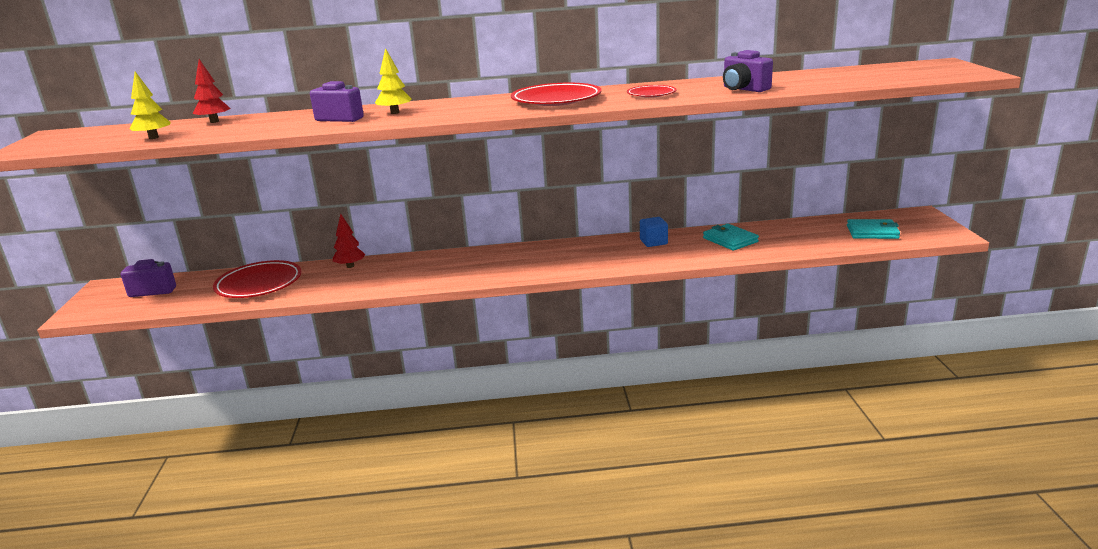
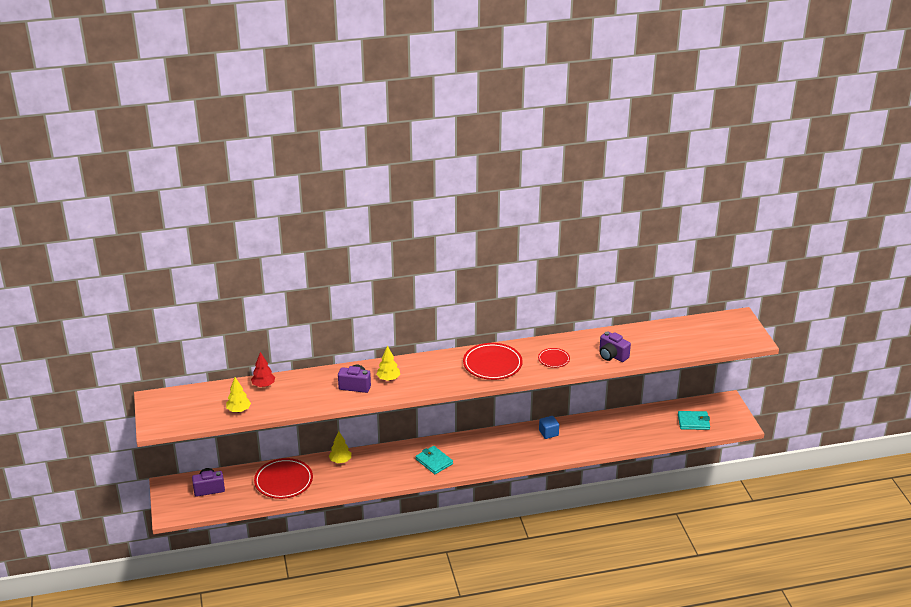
camera: 10 degrees left, 10 degrees up
(350, 266) = (340, 461): red tree -> yellow tree
(730, 240) = (600, 431): turquoise wallet -> turquoise wallet (434, 461)

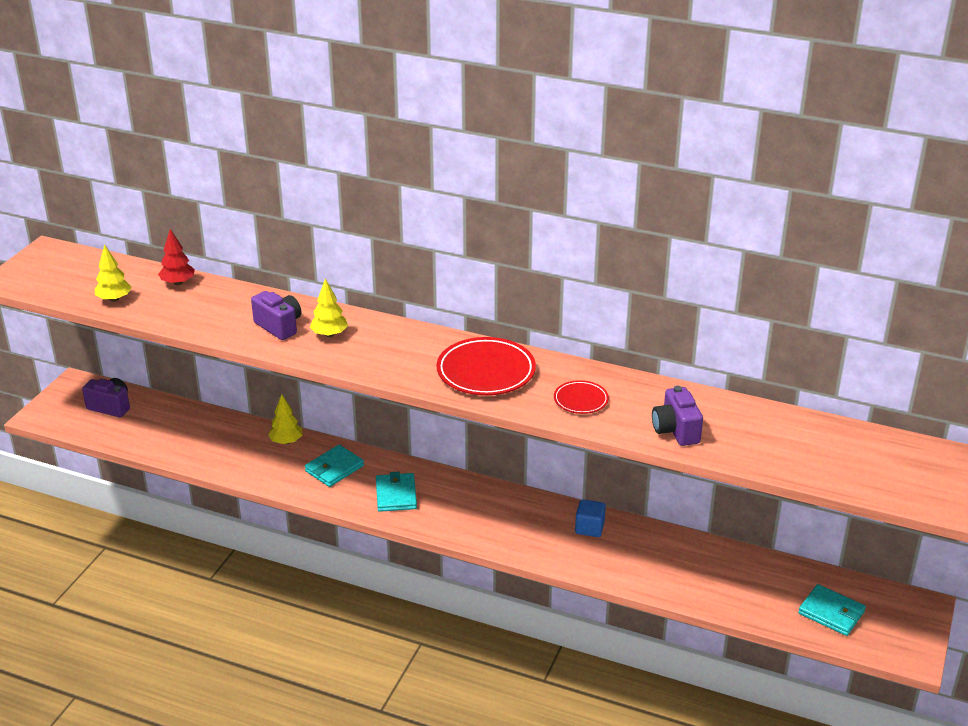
camera: 35 degrees right, 0 degrees up
(283, 481) = (196, 436): red plate -> none
(384, 463) = (334, 468): none -> turquoise wallet

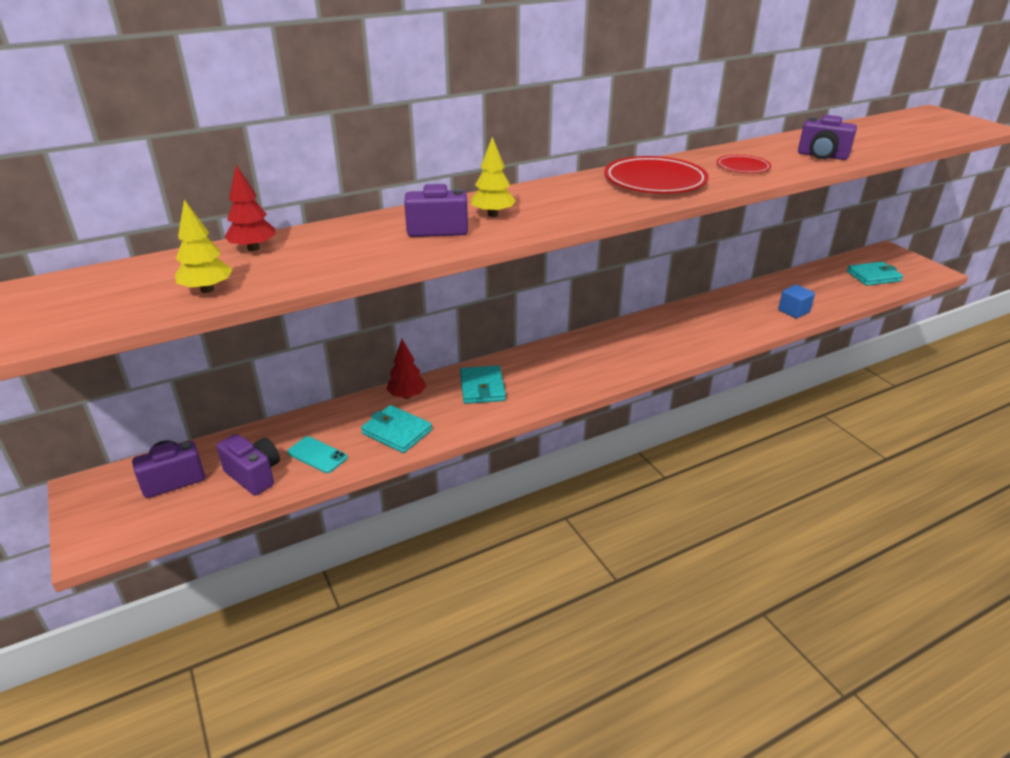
camera: 50 degrees left, 0 degrees up
(143, 432) = (254, 475): none -> purple camera
(185, 443) = (317, 455): none -> turquoise phone
(286, 441) = (407, 396): yellow tree -> red tree
(396, 495) = (560, 373): turquoise wallet -> turquoise wallet (397, 432)
(589, 528) = (701, 314): blue cube -> blue cube (793, 311)

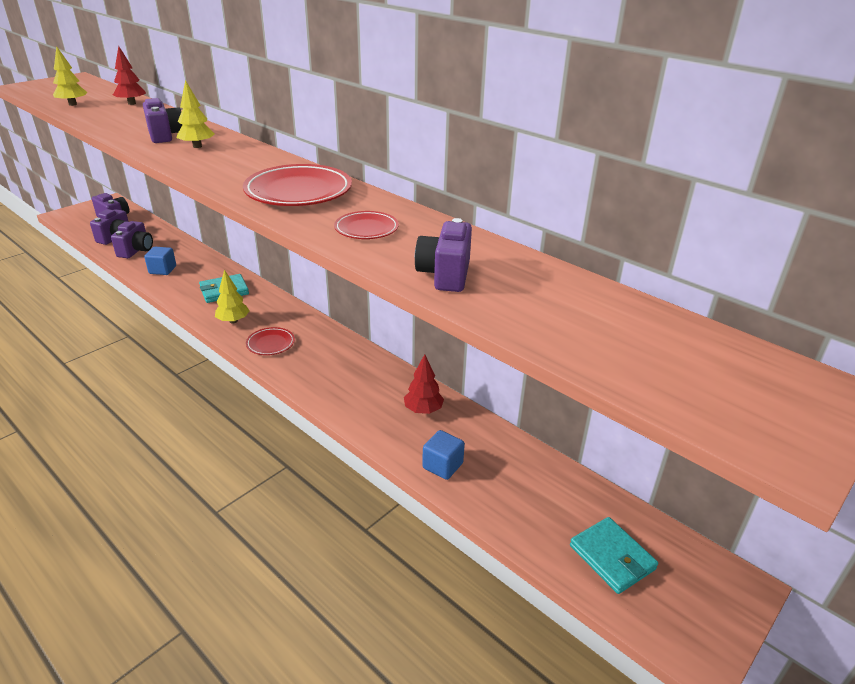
camera: 70 degrees right, 0 degrees up
(317, 455) = (136, 250): turquoise phone -> purple camera
(397, 432) = (162, 270): turquoise wallet -> blue cube
(407, 396) = (208, 265): red tree -> red tree (423, 410)
(554, 385) = (233, 321): none -> yellow tree
(608, 366) = (270, 344): none -> red plate

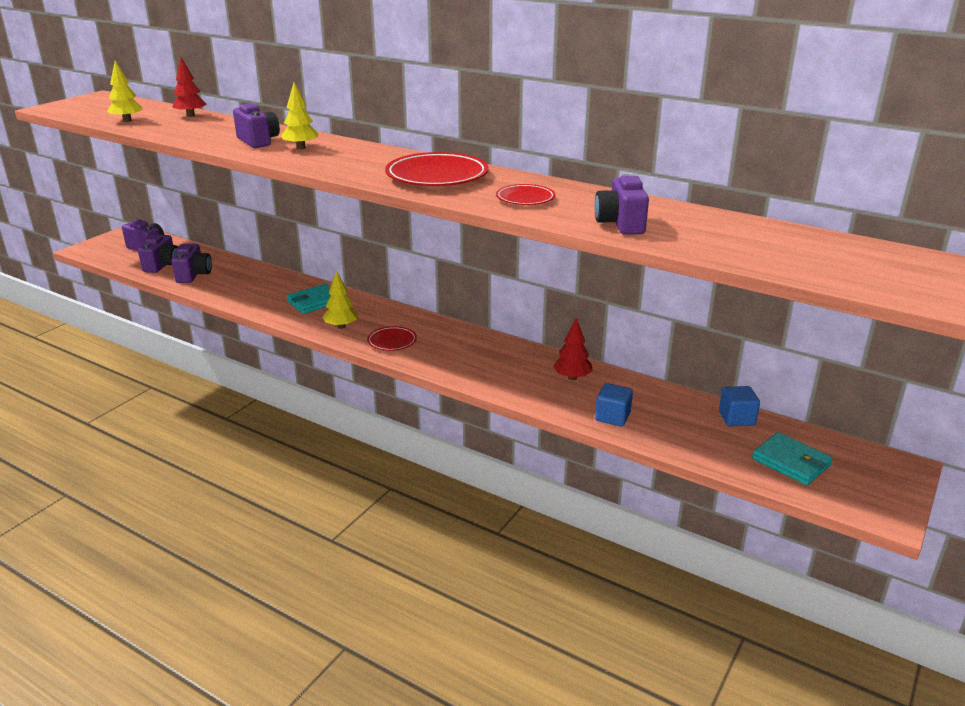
camera: 10 degrees left, 5 degrees down
(162, 270) = (235, 290): blue cube -> blue cube (736, 418)

